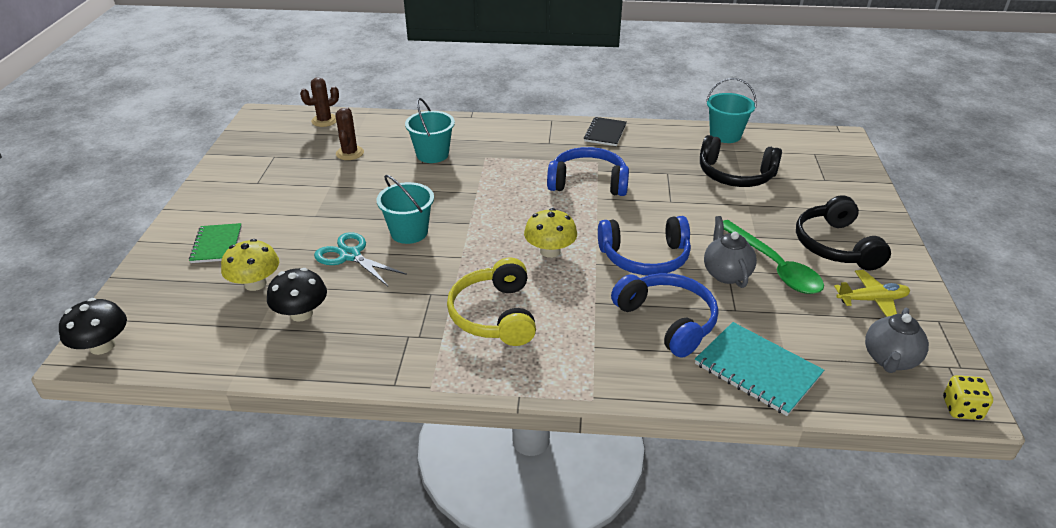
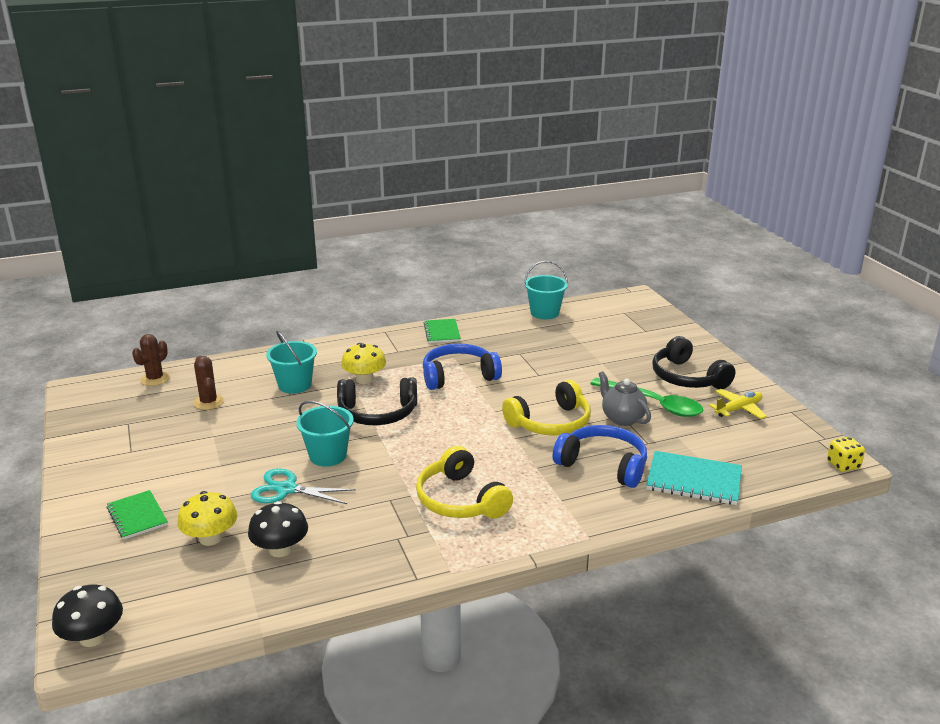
camera: 25 degrees left, 10 degrees down
(550, 251) = (468, 438): yellow mushroom -> yellow mushroom (364, 379)
(605, 133) = (442, 332): black notebook -> green notebook
(645, 257) = (550, 423): blue headphones -> yellow headphones
(735, 175) = (575, 342): black headphones -> black headphones (377, 413)
(889, 360) = (777, 447): grey teapot -> none

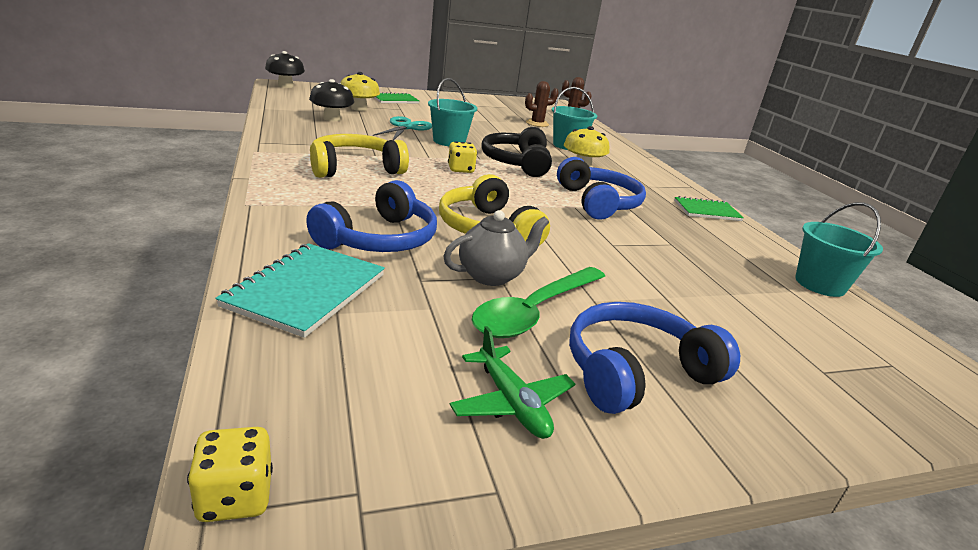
camera: 90 degrees right, 0 degrees up
(420, 442) = (460, 169): none -> yellow dice
(687, 378) = (635, 371): black headphones -> blue headphones
(738, 409) = (511, 403): yellow plane -> green plane

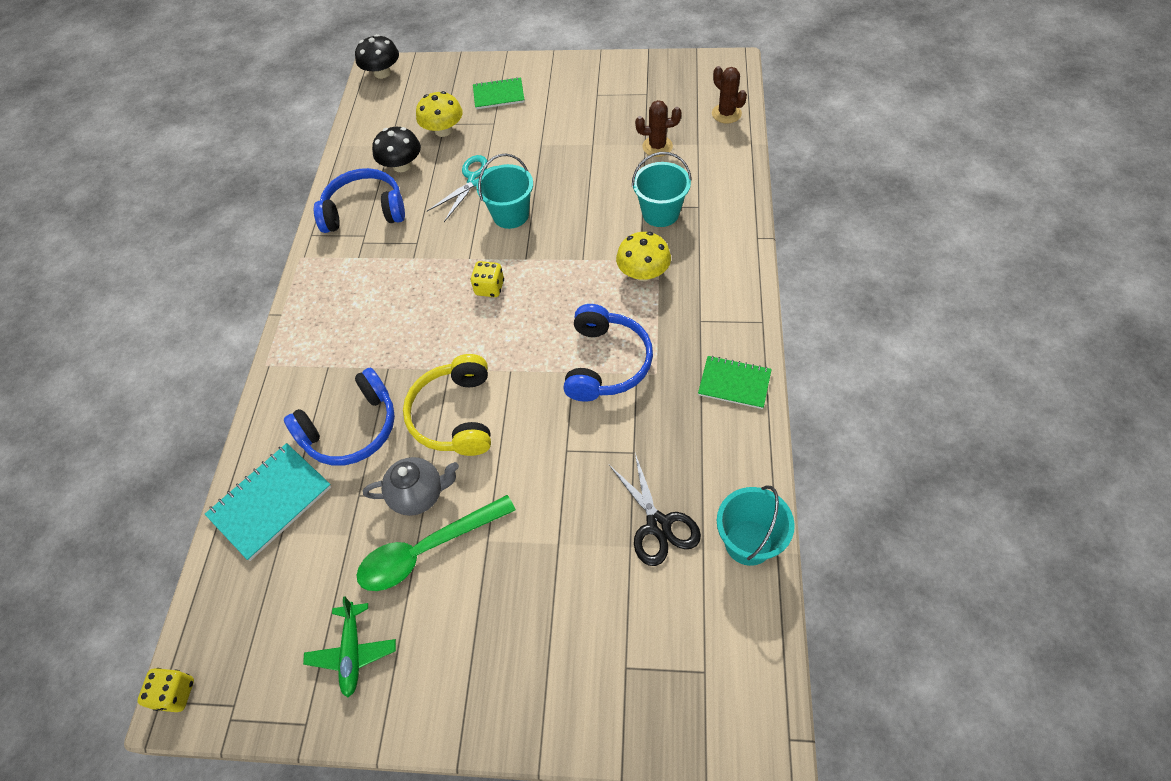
camera: 30 degrees right, 30 degrees up
(355, 168) = (381, 290): yellow headphones -> none
(516, 163) = (564, 267): black headphones -> none
(635, 371) = (461, 637): blue headphones -> blue headphones (365, 211)
(739, 280) = (658, 525): none -> black scissors

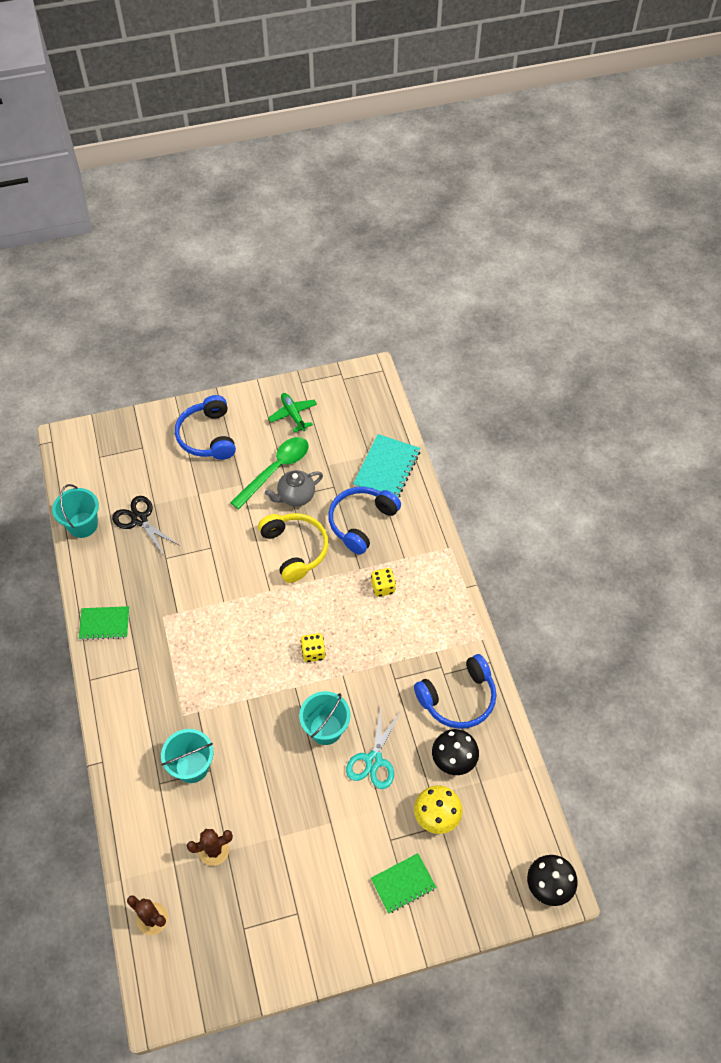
camera: 155 degrees right, 0 degrees up
(175, 693) = (376, 375): yellow dice -> yellow dice (383, 587)
(606, 363) = (201, 614): blue headphones -> blue headphones (207, 436)
(643, 273) = (192, 699): yellow mushroom -> none

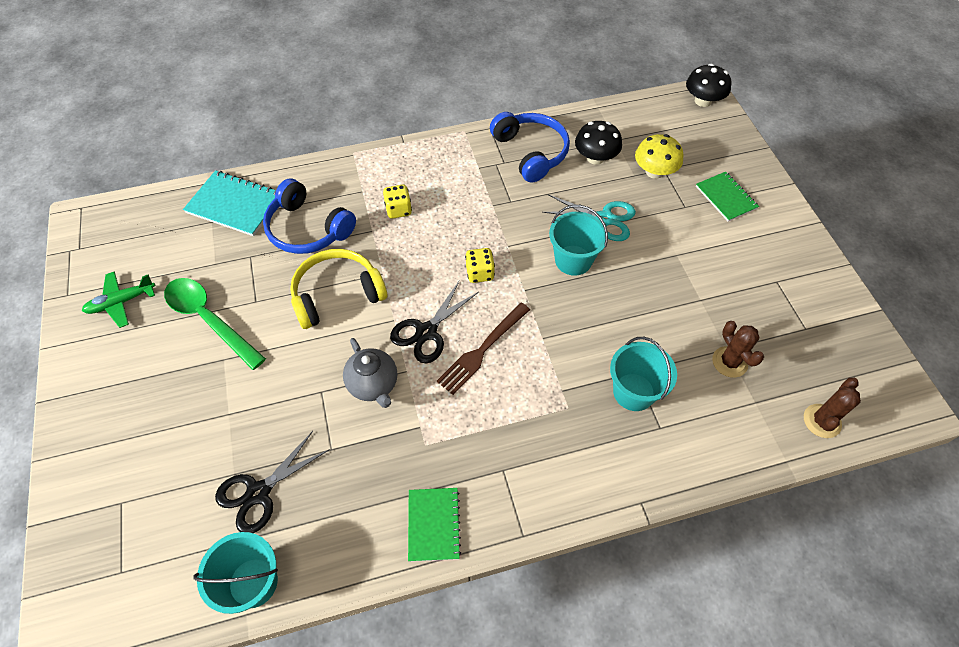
camera: 90 degrees left, 0 degrees up
(207, 436) = (127, 408): blue headphones -> none
(238, 654) = (482, 350): none -> brown fork
(257, 614) = (426, 332): none -> black scissors
(295, 496) = (257, 296): grey teapot -> grey teapot (373, 385)

